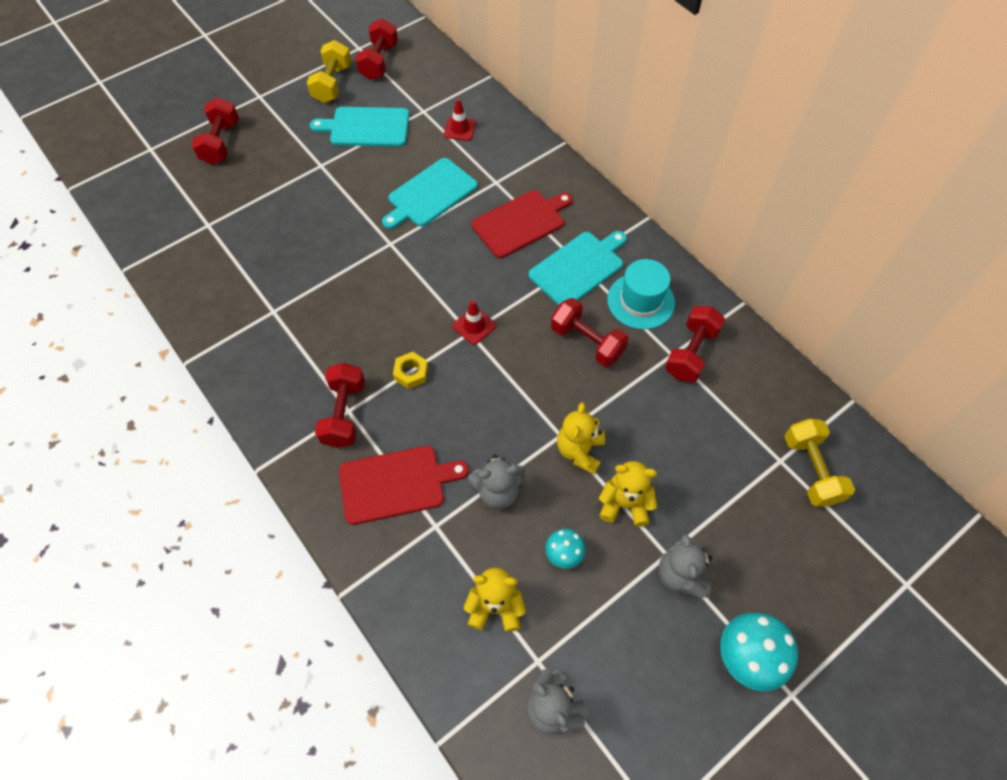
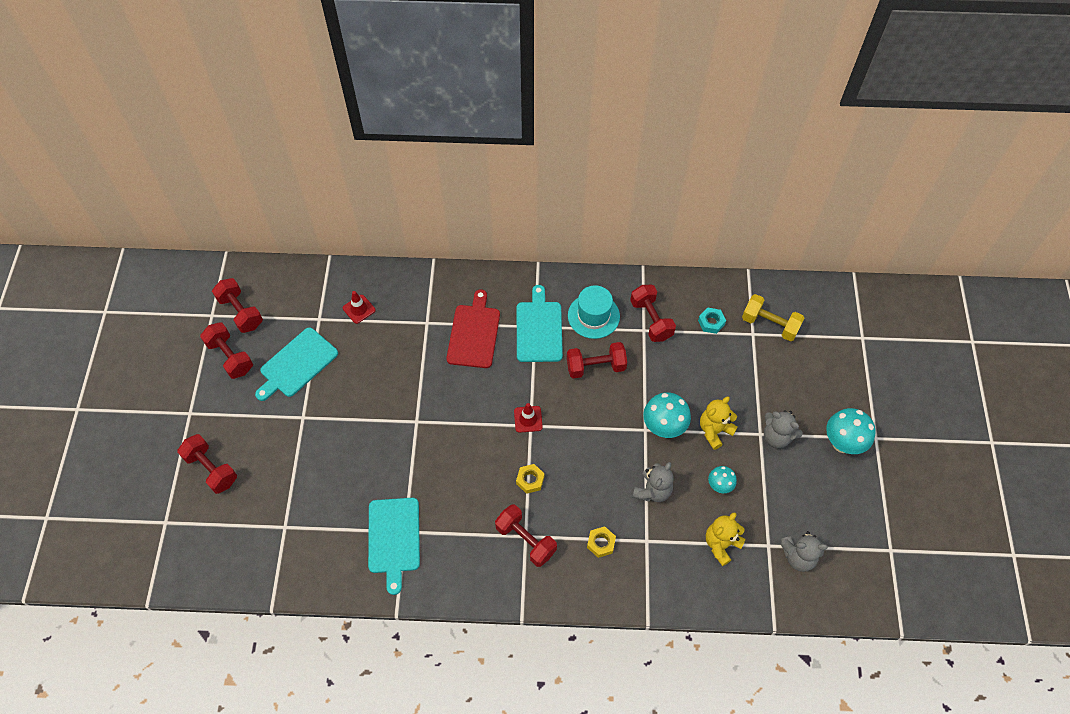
camera: 50 degrees left, 0 degrees up
(332, 84) = (230, 357): yellow dumbbell -> red dumbbell
(396, 483) = (601, 543): red cutting board -> yellow nut
(430, 194) = (398, 368): turquoise cutting board -> turquoise cutting board (394, 539)
(579, 451) = (663, 428): yellow teddy bear -> turquoise mushroom
(749, 410) = (711, 322): none -> turquoise nut

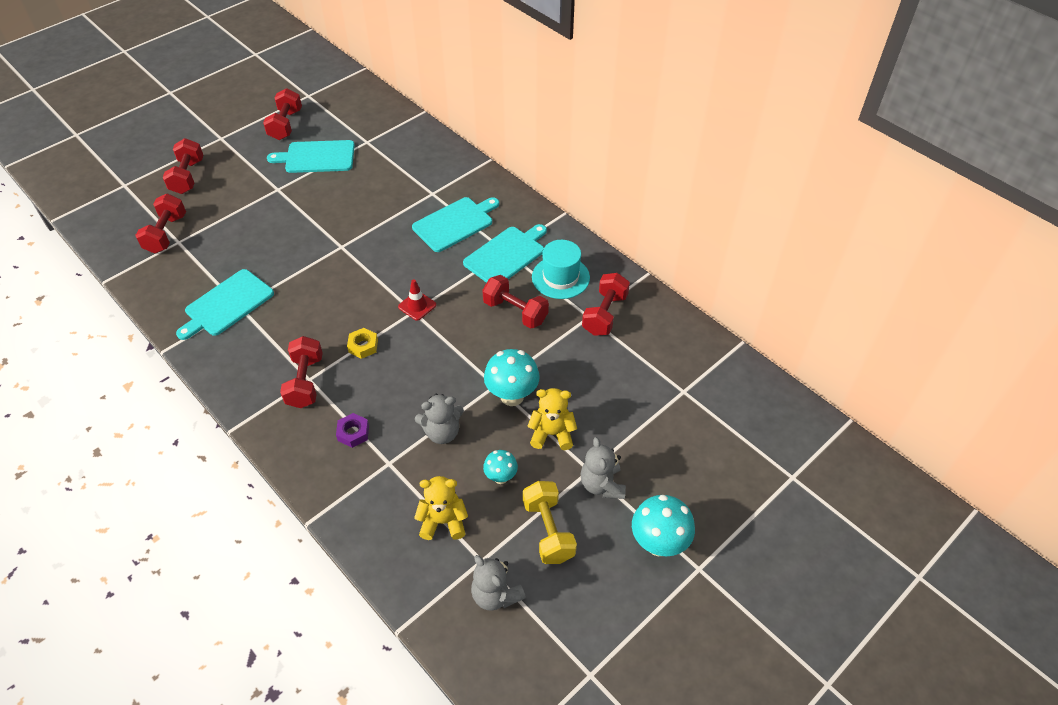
camera: 45 degrees right, 10 degrees down
(241, 312) = (326, 105): red dumbbell -> red dumbbell (166, 234)
(359, 309) = (399, 154): red traffic cone -> none
(474, 333) = (455, 223): red cutting board -> turquoise cutting board
(601, 543) = (353, 433): yellow nut -> purple nut
(711, 322) = (655, 354): turquoise nut -> none
(769, 324) = (709, 396): yellow dumbbell -> yellow dumbbell (548, 531)

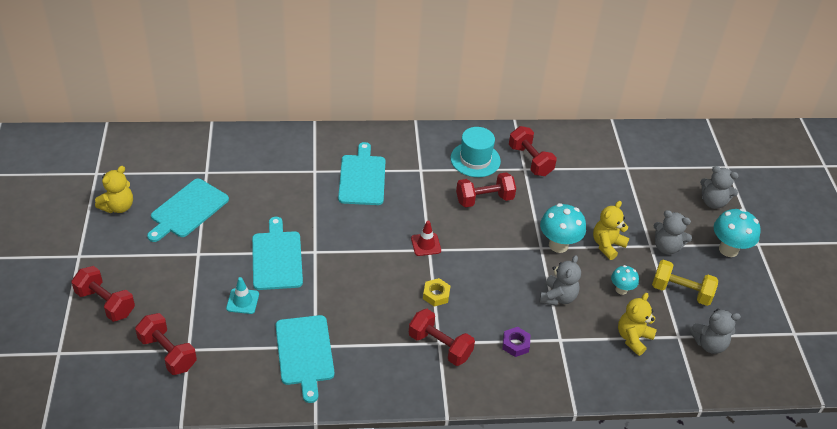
camera: 55 degrees left, 5 degrees down
(250, 240) = (242, 301): none -> turquoise traffic cone
(285, 125) = (118, 207): red dumbbell -> yellow teddy bear
(506, 255) = (425, 171): turquoise cutting board -> turquoise cutting board (277, 257)
(718, 492) = (713, 202): none -> grey teddy bear

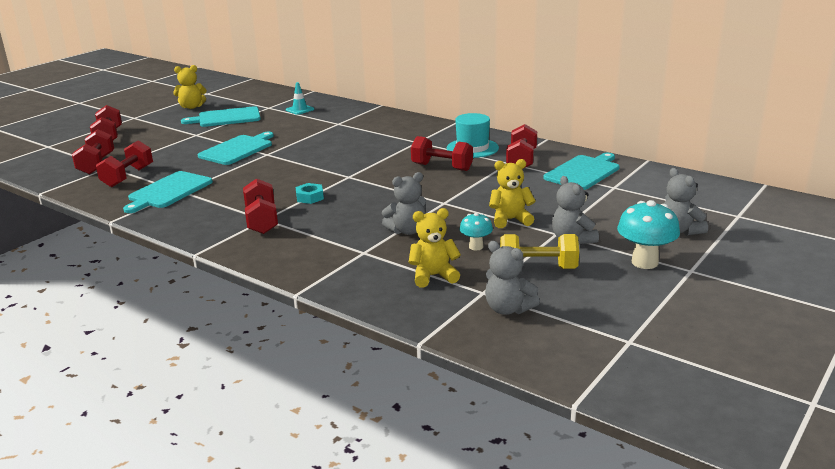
camera: 45 degrees right, 20 degrees down
(232, 354) = (128, 177): none -> red dumbbell
(242, 301) = (180, 159): turquoise traffic cone -> turquoise traffic cone (300, 109)
(362, 177) = (365, 134): turquoise cutting board -> turquoise cutting board (583, 172)
(426, 244) = (351, 173): red traffic cone -> none
(436, 295) = (310, 197): yellow nut -> turquoise nut
(515, 344) = (321, 241): purple nut -> none
(558, 245) = (462, 206): turquoise mushroom -> none
(681, 292) = (538, 268): yellow dumbbell -> yellow dumbbell turned 60 degrees counterclockwise

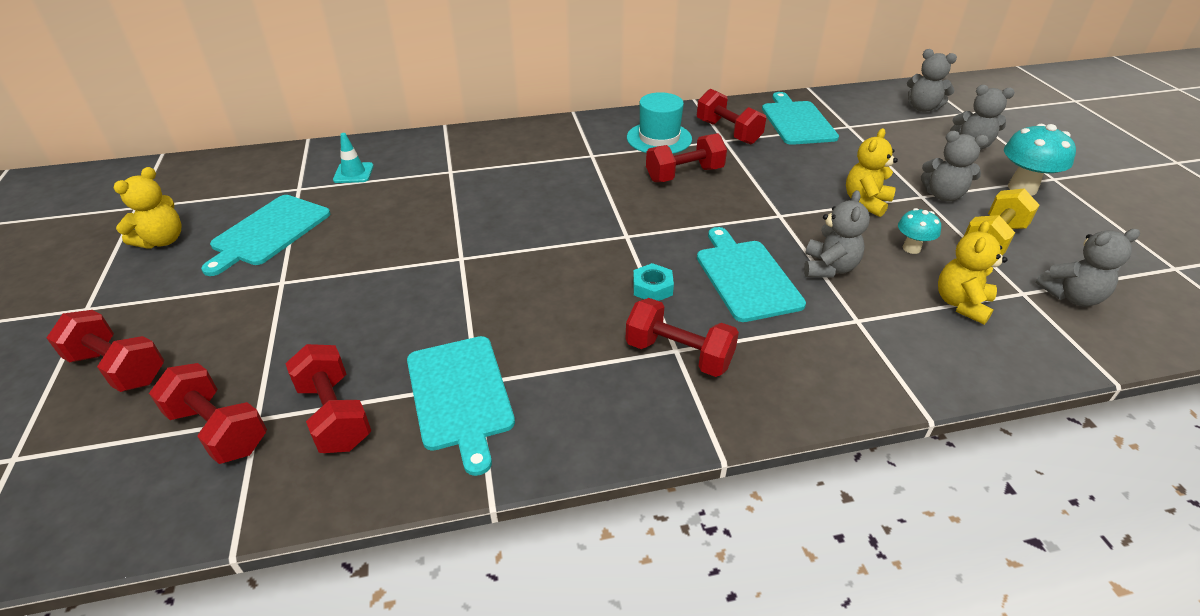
camera: 50 degrees left, 15 degrees up
(238, 149) = (404, 272): turquoise cutting board -> turquoise cutting board (746, 277)
(707, 200) = (922, 108): none -> grey teddy bear

